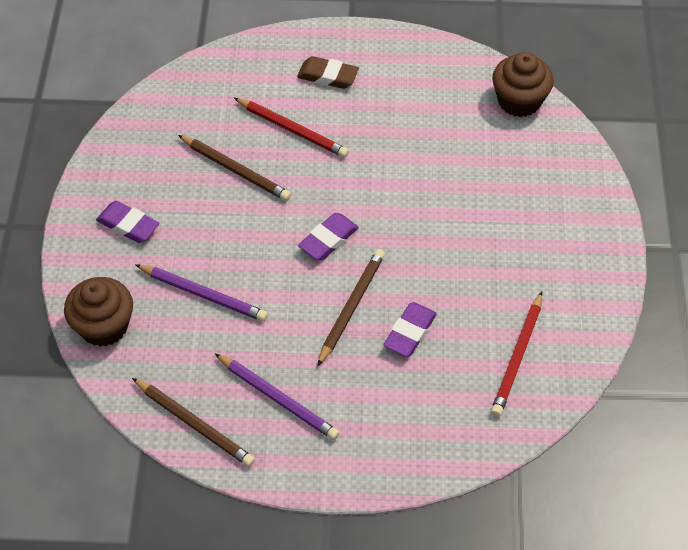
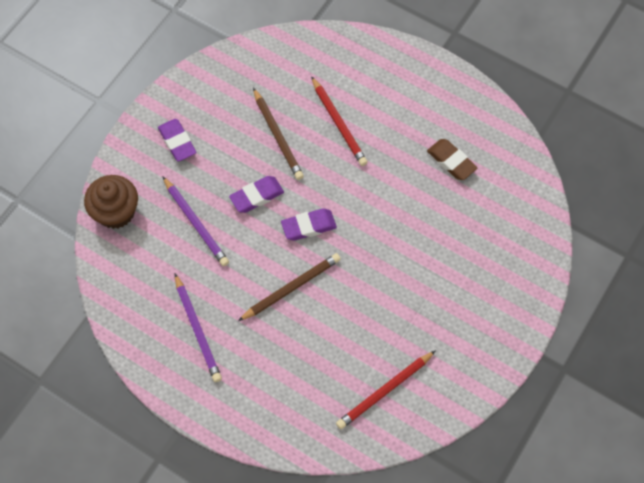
camera: 30 degrees right, 10 degrees up
(194, 424) = (131, 318): brown pencil -> none
(327, 76) = (393, 91): brown eraser -> brown eraser (451, 161)
(410, 332) = (320, 330): purple eraser -> purple eraser (257, 196)
(519, 101) = (526, 185): brown cupcake -> none

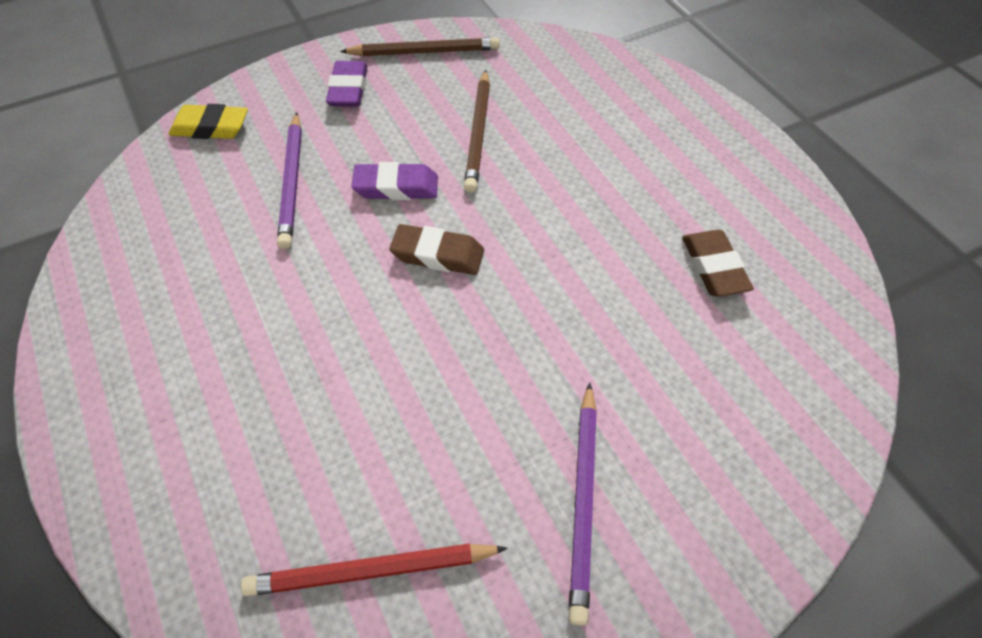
camera: 30 degrees right, 10 degrees down
(116, 212) = (210, 128): brown cupcake -> yellow eraser
(197, 330) = (175, 312): purple pencil -> purple pencil (583, 500)
(291, 288) = (349, 323): brown pencil -> brown pencil (424, 52)
(308, 226) = (438, 255): purple eraser -> brown eraser
(338, 123) = (572, 153): red pencil -> none

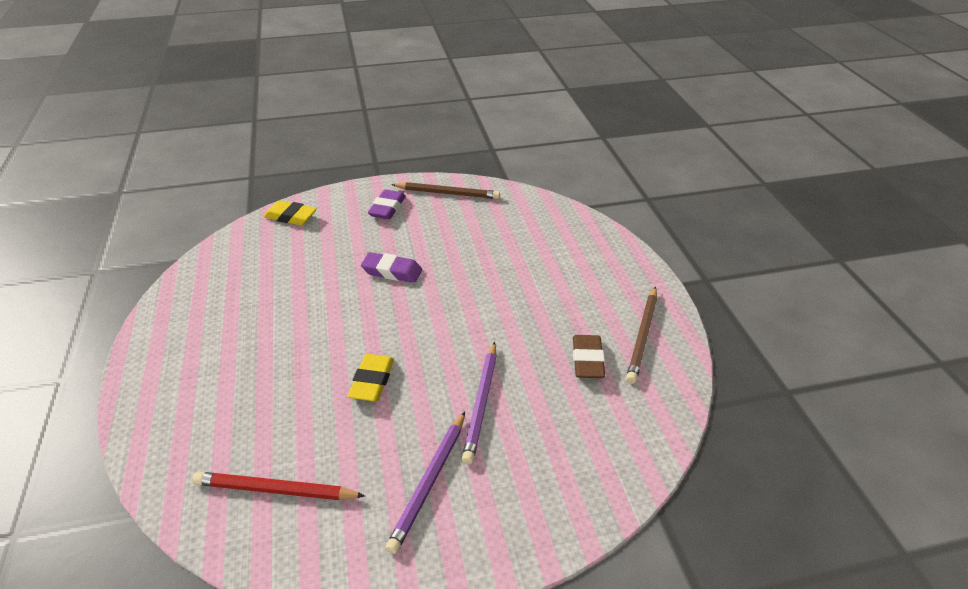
camera: 15 degrees right, 15 degrees down
(292, 182) = (327, 257): purple pencil -> purple pencil (481, 403)
(438, 255) = (401, 316): brown eraser -> none
(439, 365) = (372, 381): none -> yellow eraser
(478, 133) = (461, 248): brown pencil -> brown pencil (642, 336)

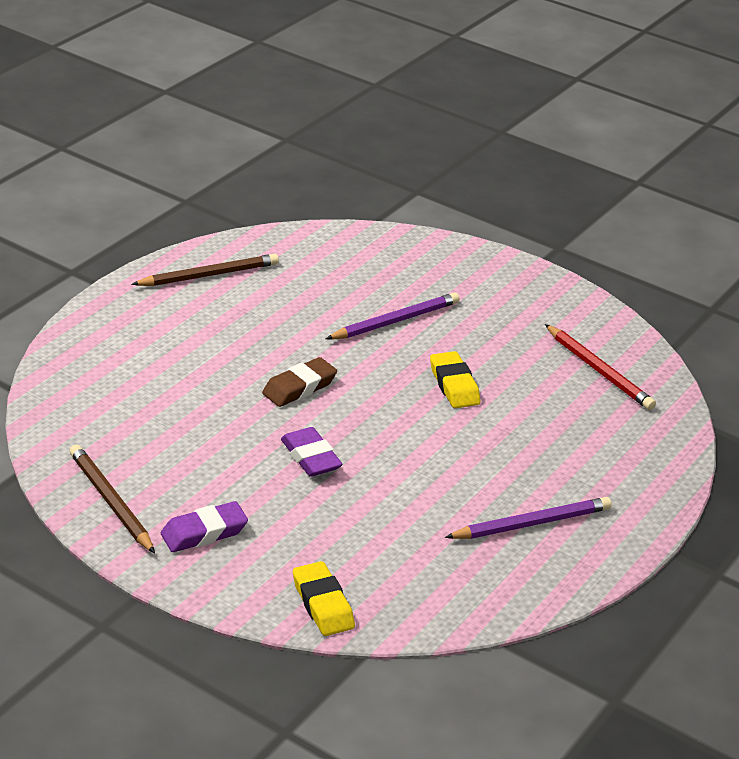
camera: 135 degrees left, 5 degrees down
(372, 381) = (454, 385): yellow eraser -> yellow eraser turned 75 degrees counterclockwise
(429, 482) = (492, 310): purple pencil -> purple pencil (531, 523)
(587, 360) = (277, 291): brown eraser -> brown eraser (299, 387)

